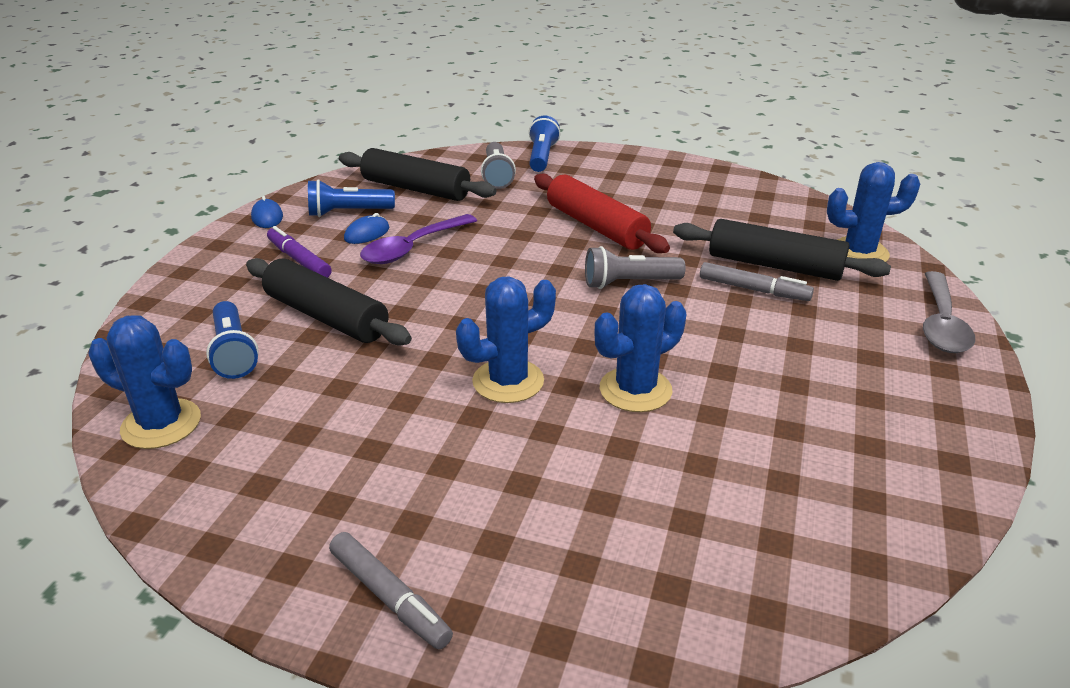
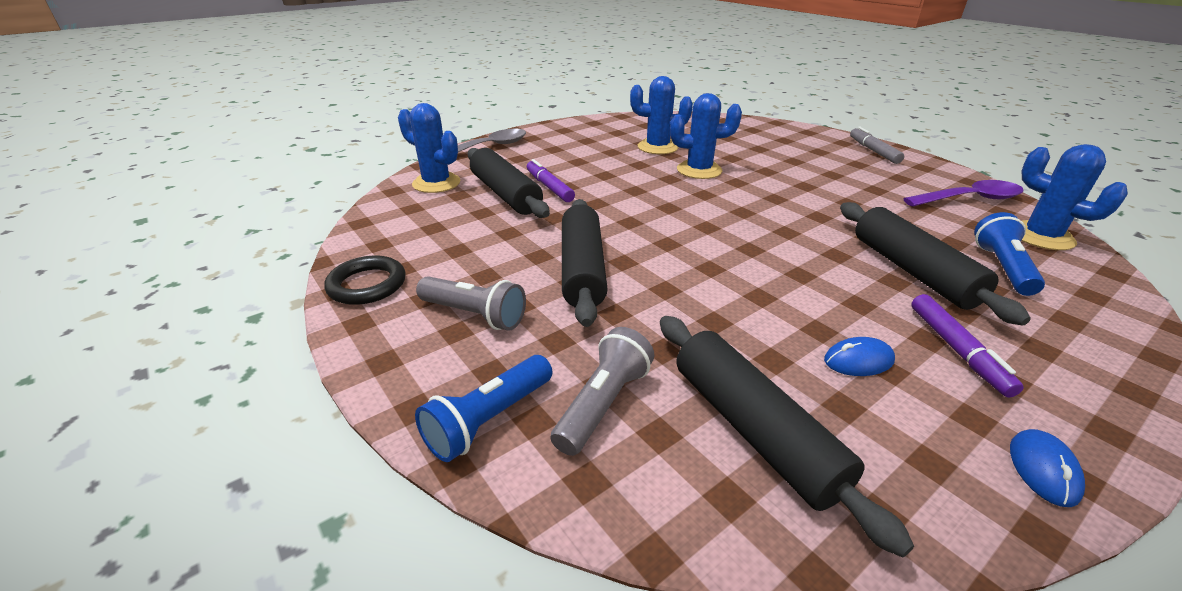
camera: 145 degrees left, 0 degrees up
(348, 212) = (885, 418): blue flashlight -> none
(412, 248) = (802, 315): purple spoon -> purple spoon (969, 199)
(508, 381) = (773, 192): blue cactus -> blue cactus (657, 147)
(596, 226) = (582, 269): red rolling pin -> black rolling pin
(629, 283) = (625, 216): grey flashlight -> grey flashlight (475, 315)
(710, 175) = (367, 285): none -> black ring
(753, 289) = (549, 187): grey marker -> purple marker

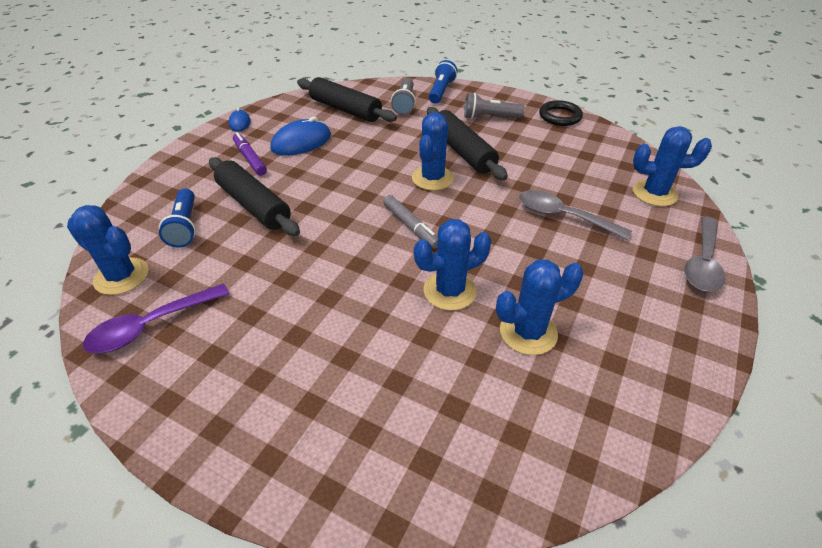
camera: 155 degrees right, 10 degrees up
(505, 194) = (585, 198): black rolling pin -> none
(549, 187) = (563, 216): purple marker -> grey spoon
(653, 247) = (432, 178): none -> blue cactus
(858, 360) = (301, 142): blue mouse -> blue mouse, size x1.79
(873, 151) = (225, 436): grey marker -> grey marker (411, 226)

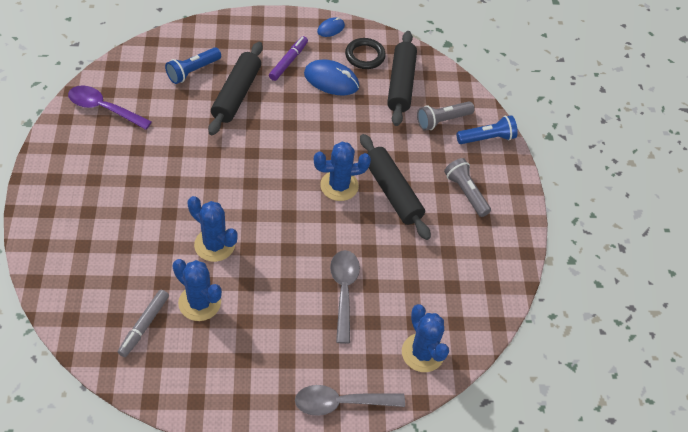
camera: 55 degrees right, 10 degrees up
(121, 276) = (132, 70): blue cactus -> none
(411, 226) = (270, 195): grey marker -> grey marker (144, 325)
(463, 152) = (392, 192): black rolling pin -> black rolling pin turned 60 degrees counterclockwise
(560, 116) = (510, 247): black ring -> black ring (365, 56)

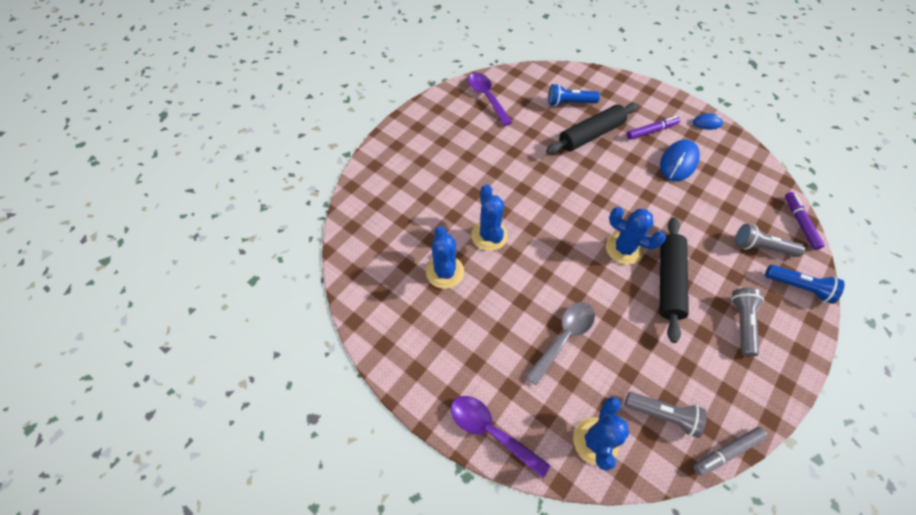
camera: 45 degrees right, 5 degrees up
(144, 325) = (394, 263): grey marker -> grey marker (727, 452)
(331, 80) = (678, 162): blue mouse -> blue mouse turned 60 degrees clockwise
(341, 403) = (491, 431): grey spoon -> purple spoon
(365, 56) = (723, 158): black ring -> none
(401, 84) = (741, 196): black rolling pin -> none
(456, 300) = (663, 415): none -> grey flashlight
(457, 83) = (800, 223): none -> purple marker

